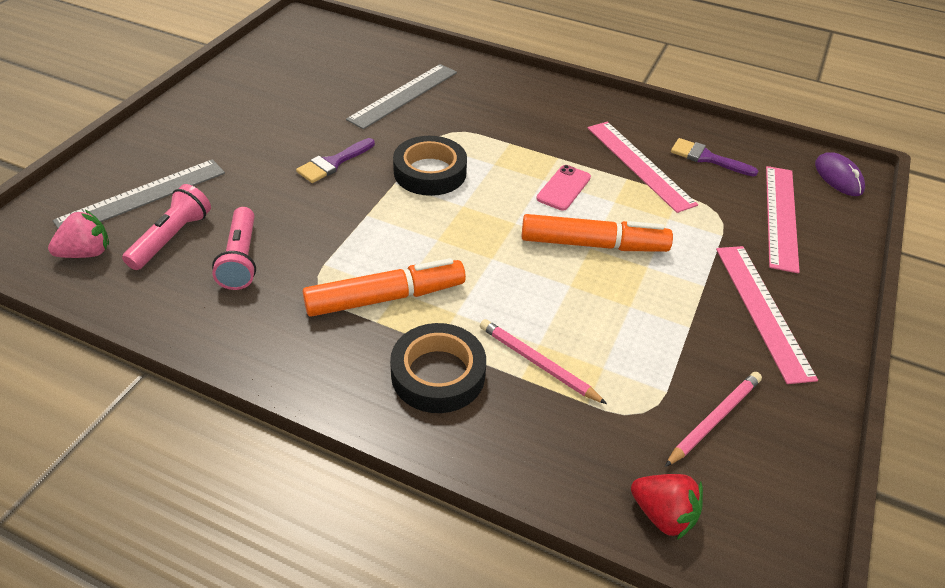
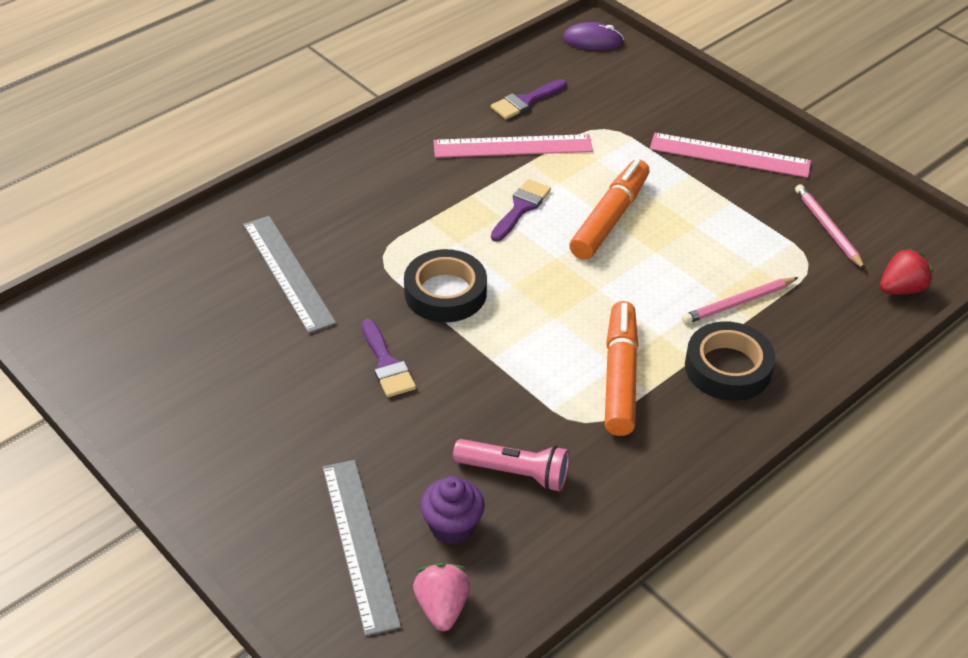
camera: 65 degrees left, 0 degrees up
(171, 238) = (452, 526): pink flashlight -> purple cupcake
(563, 188) = (521, 208): pink phone -> purple brush
(781, 216) = (626, 95): pink ruler -> none

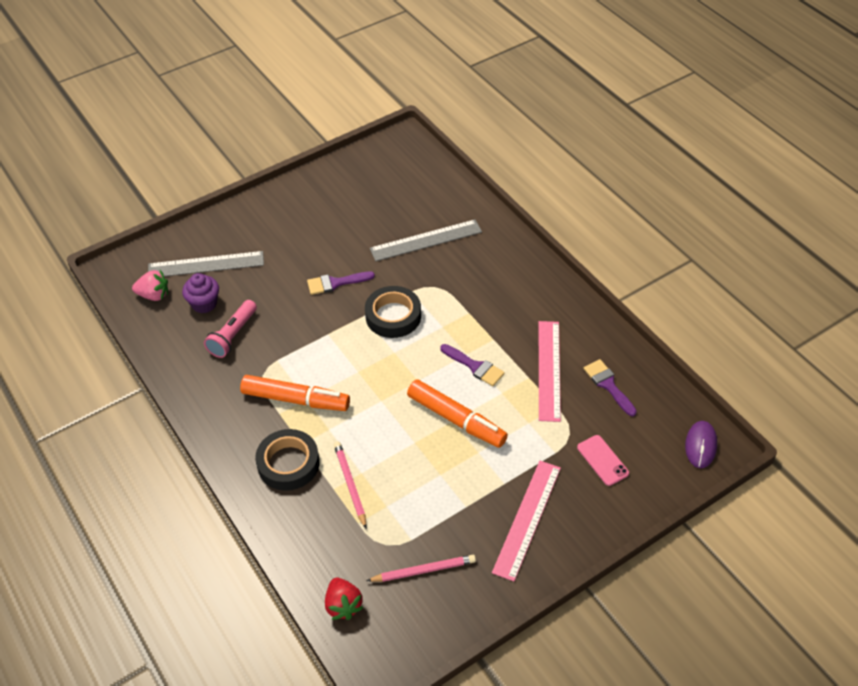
camera: 100 degrees right, 5 degrees up
(633, 104) = (602, 460): none -> pink phone

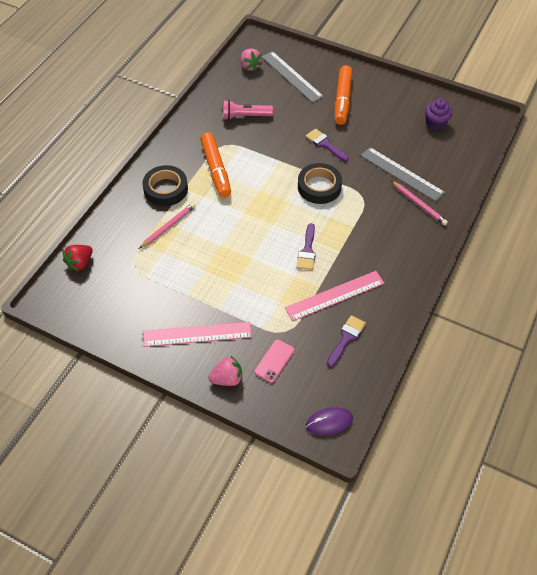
camera: 60 degrees right, 5 degrees up
(204, 304) = (260, 91): purple cupcake -> purple cupcake (435, 123)
(424, 570) = (126, 293): pink pencil -> pink pencil (419, 204)
(456, 419) = (254, 259): orange marker -> orange marker (342, 100)
(602, 514) = (227, 379): none -> pink strawberry

